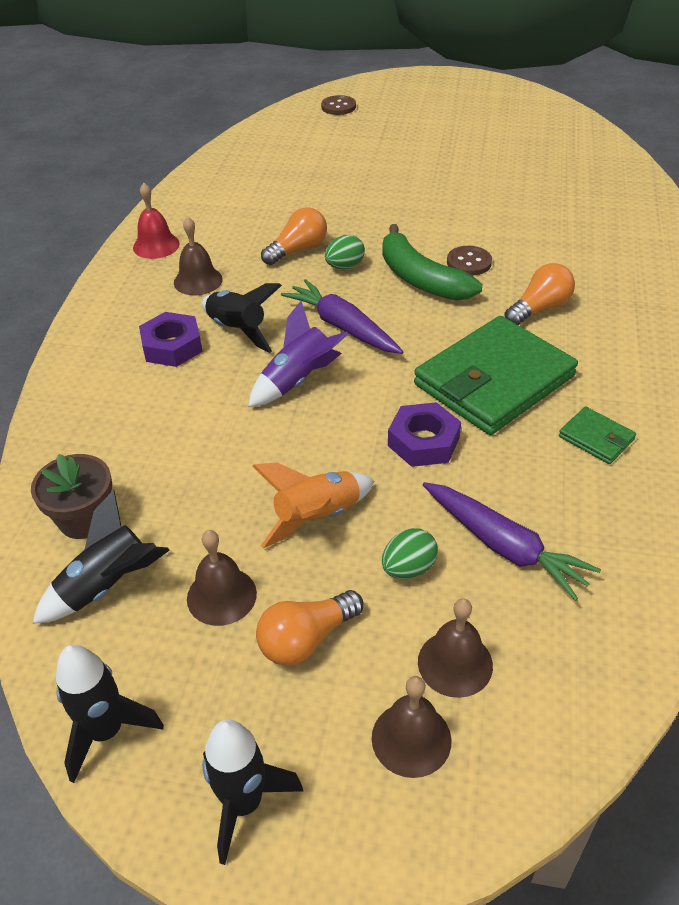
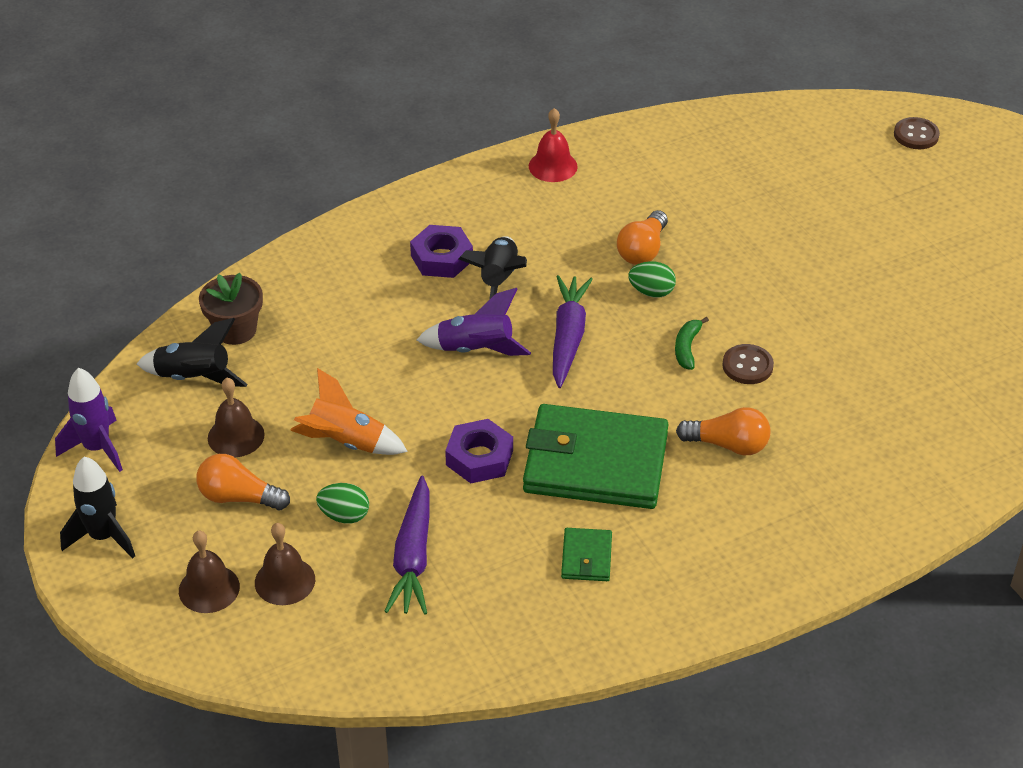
camera: 50 degrees right, 0 degrees up
(106, 732) = (97, 448): black rocket -> purple rocket
(198, 281) = (534, 220): brown bell -> none
(298, 250) = (642, 250): orange light bulb -> orange light bulb turned 105 degrees clockwise
(420, 279) = (687, 348): green banana -> green banana, size x0.48

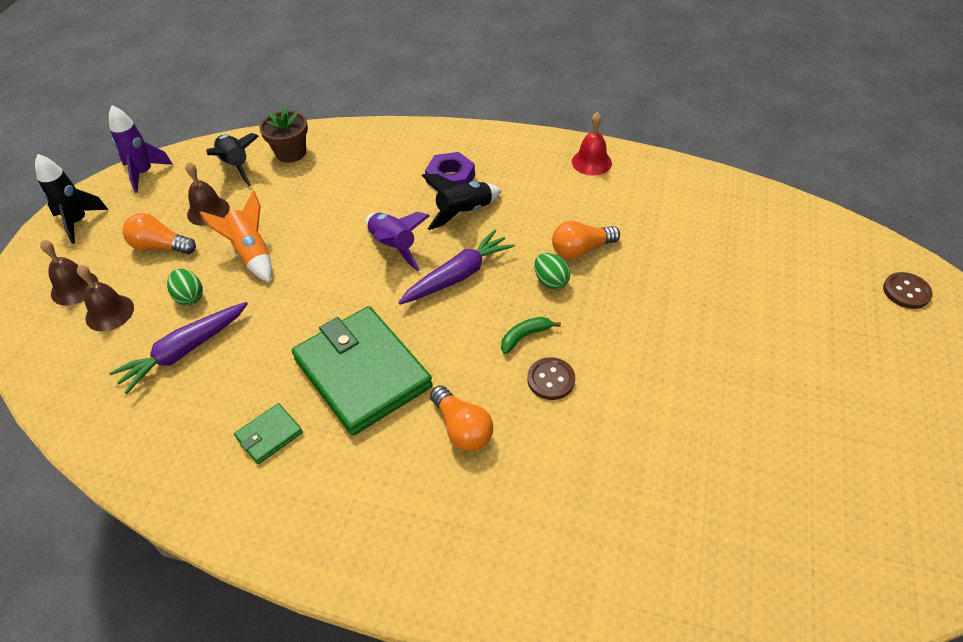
camera: 45 degrees right, 5 degrees up
(239, 497) = (160, 246): orange light bulb -> orange light bulb turned 45 degrees counterclockwise
(479, 458) = (303, 316): purple nut -> none

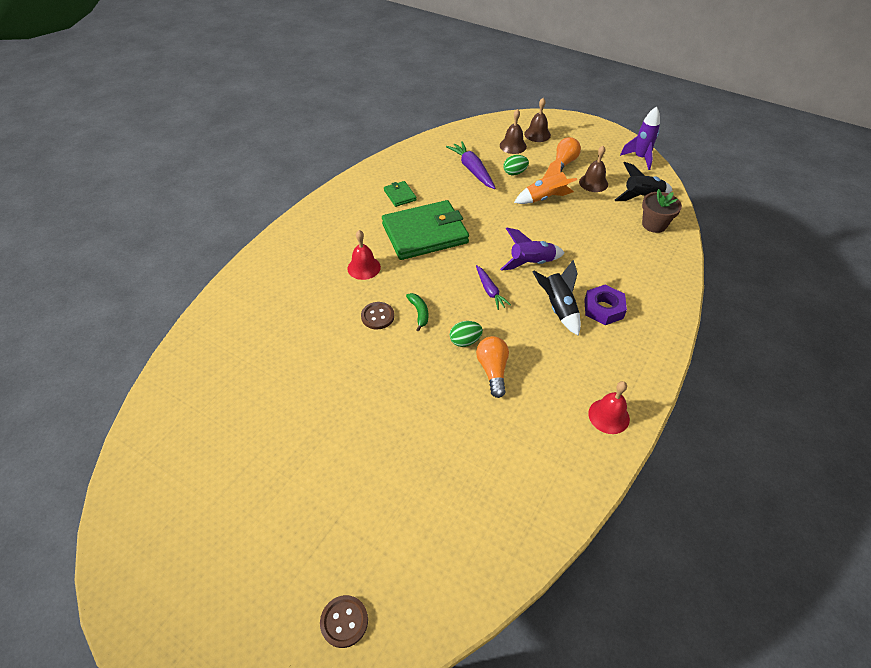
camera: 105 degrees right, 0 degrees up
(78, 222) = (595, 134): black rocket -> none
(458, 276) = (490, 291): purple carrot -> purple carrot, size x0.62
(462, 428) = (364, 267): orange light bulb -> red bell

